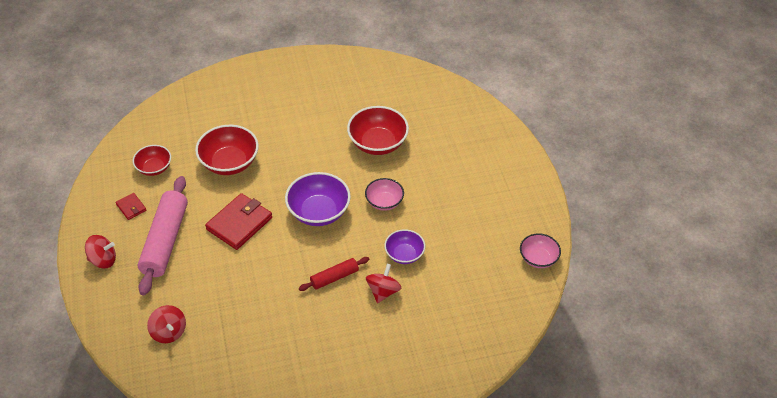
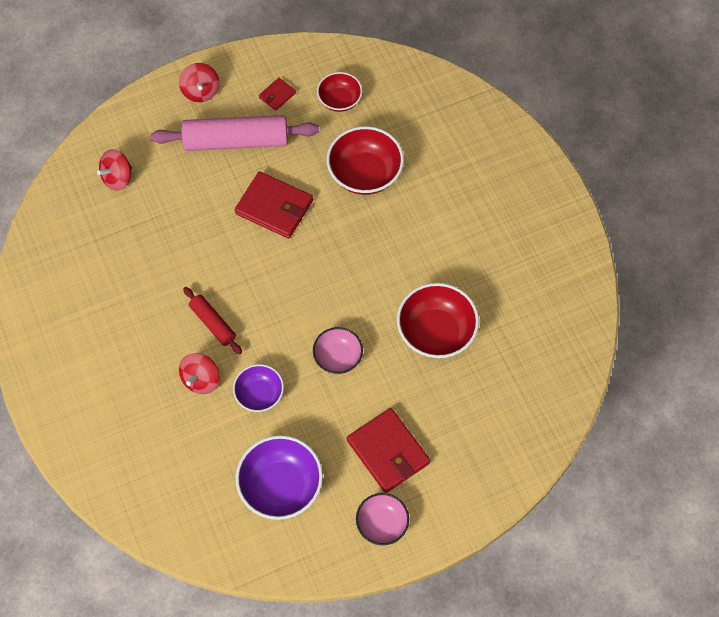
camera: 80 degrees right, 15 degrees up
(318, 212) = (307, 286): purple bowl -> purple bowl (281, 486)
(383, 291) = (201, 380): red spinning top -> red spinning top turned 105 degrees clockwise
(466, 184) = (388, 452): none -> red wallet
(538, 258) = (280, 557): pink bowl -> pink bowl (382, 524)

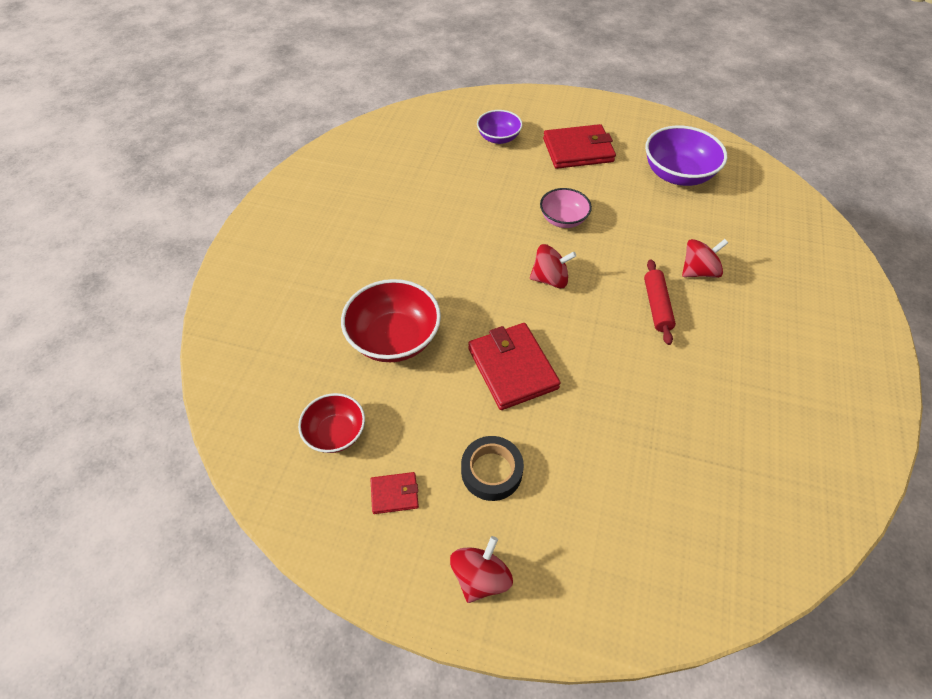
camera: 140 degrees left, 10 degrees down
(117, 178) = (672, 530): red spinning top -> red spinning top (550, 279)
(236, 141) = (491, 471): pink rolling pin -> black tape
(259, 394) = (651, 233): purple bowl -> purple bowl (498, 138)
(382, 524) = (618, 122): pink bowl -> none
(388, 452) = (578, 150): red wallet -> red wallet turned 75 degrees clockwise
(436, 332) = (468, 190): red bowl -> none

